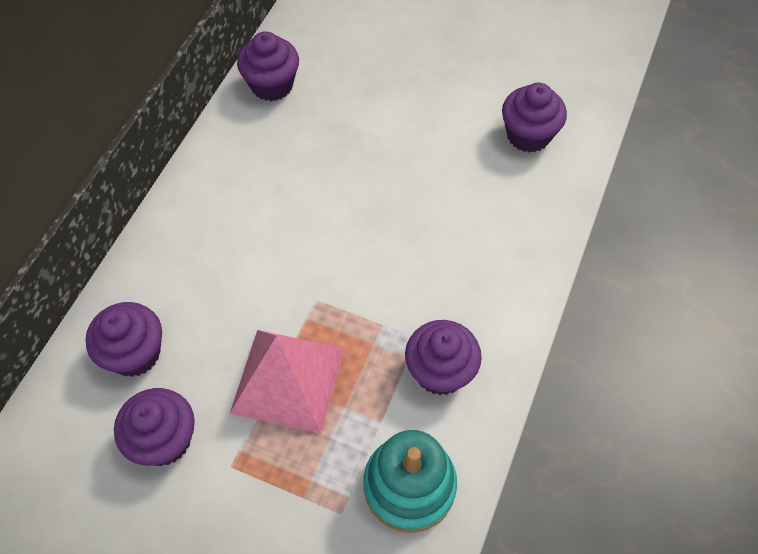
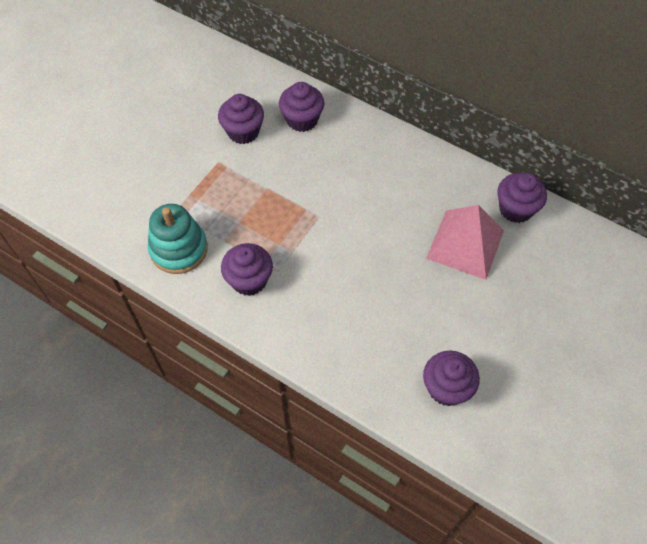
camera: 100 degrees right, 0 degrees up
(287, 380) = (265, 194): pink pyramid -> pink pyramid (465, 244)

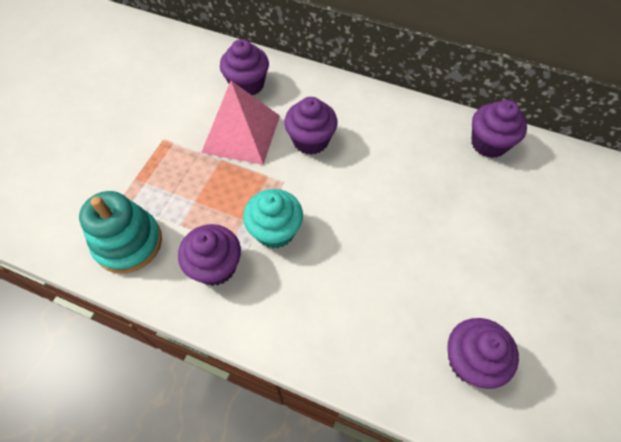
camera: 10 degrees left, 0 degrees up
(243, 132) = (186, 104): purple cupcake -> purple cupcake (310, 140)
(304, 258) = (275, 231): none -> turquoise cupcake
(465, 244) = (447, 188): pink pyramid -> pink pyramid (241, 133)

